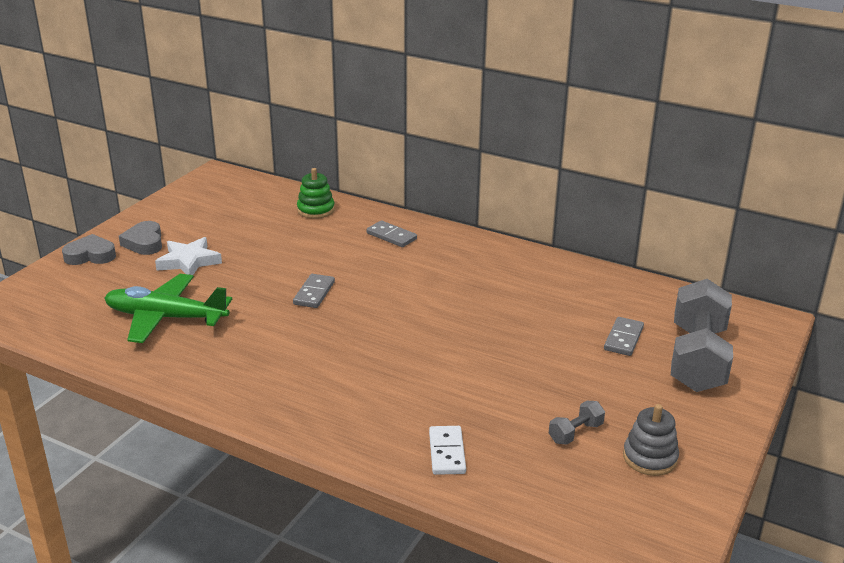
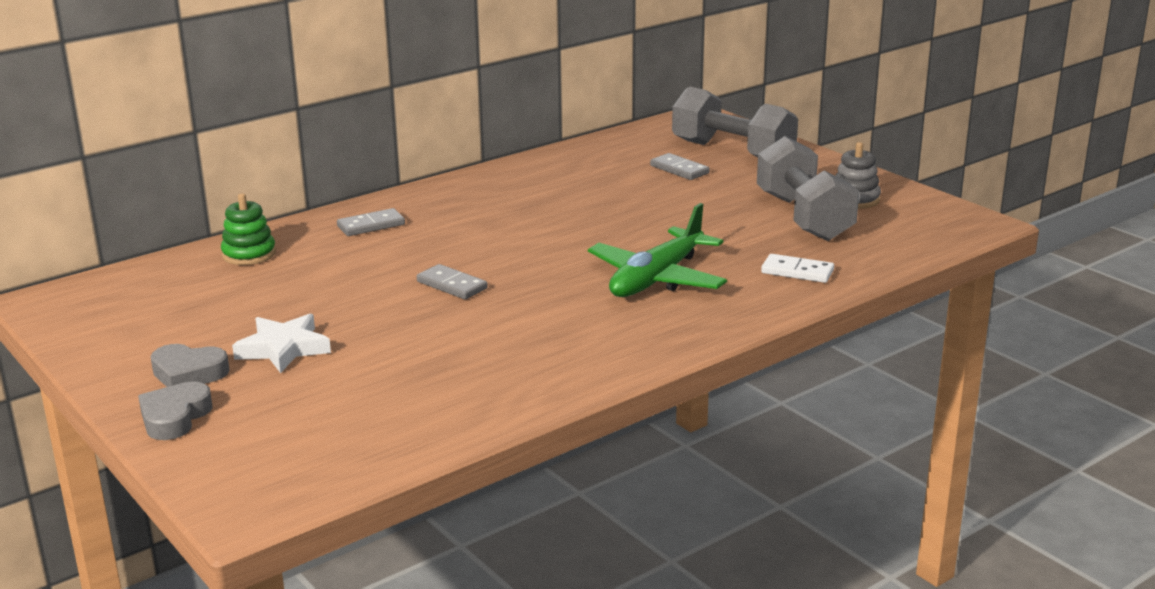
camera: 65 degrees left, 5 degrees down
(165, 318) = (413, 379): green plane -> green plane (656, 279)
(575, 433) = (804, 217): grey dumbbell -> grey dumbbell, size x2.40

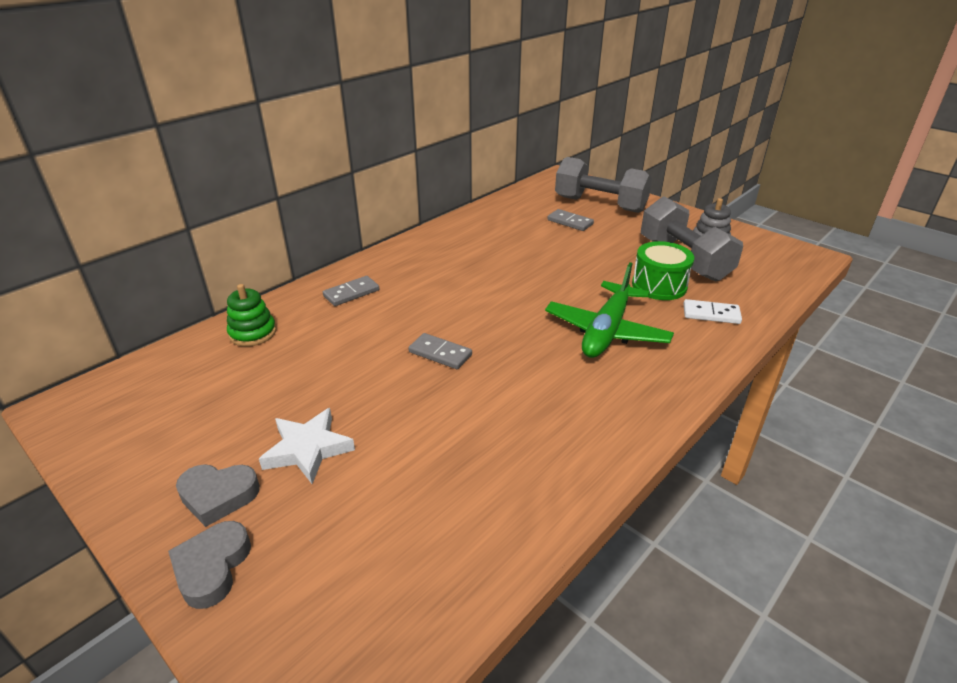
camera: 10 degrees left, 10 degrees up
(752, 241) = (659, 285): none -> green drum

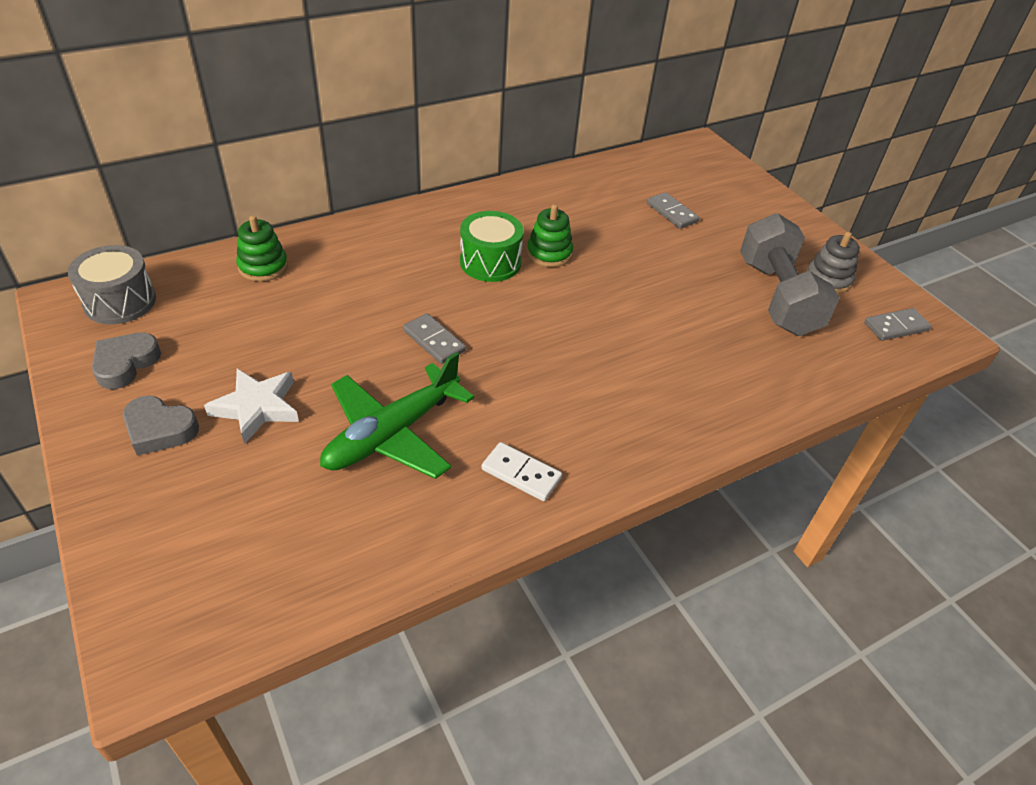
camera: 15 degrees right, 10 degrees up
(122, 394) = (120, 301): none -> grey drum
(212, 567) = (127, 494): grey heart -> grey heart (125, 364)
(351, 293) = (381, 245): grey domino -> grey domino (896, 327)
(495, 268) = (549, 253): none -> green stacking toy
(600, 204) = (723, 197): grey dumbbell -> none
(606, 331) = (626, 364): green plane -> green plane (391, 434)
(659, 285) = (724, 323): green drum -> green drum (490, 262)
(711, 314) = (761, 375): white domino -> white domino (521, 473)

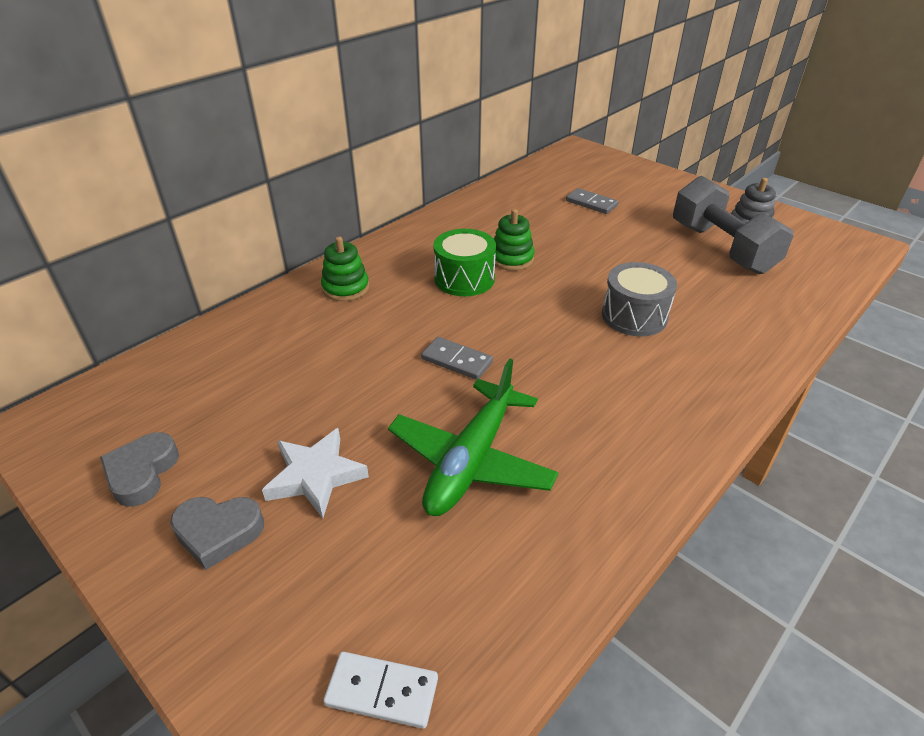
camera: 15 degrees left, 5 degrees down
(120, 301) = (103, 410): grey drum -> grey drum (634, 316)
(263, 266) = (245, 336): green stacking toy -> green stacking toy (345, 288)
(521, 473) = (618, 460): white domino -> white domino (382, 691)
(896, 327) = (826, 248): grey domino -> none

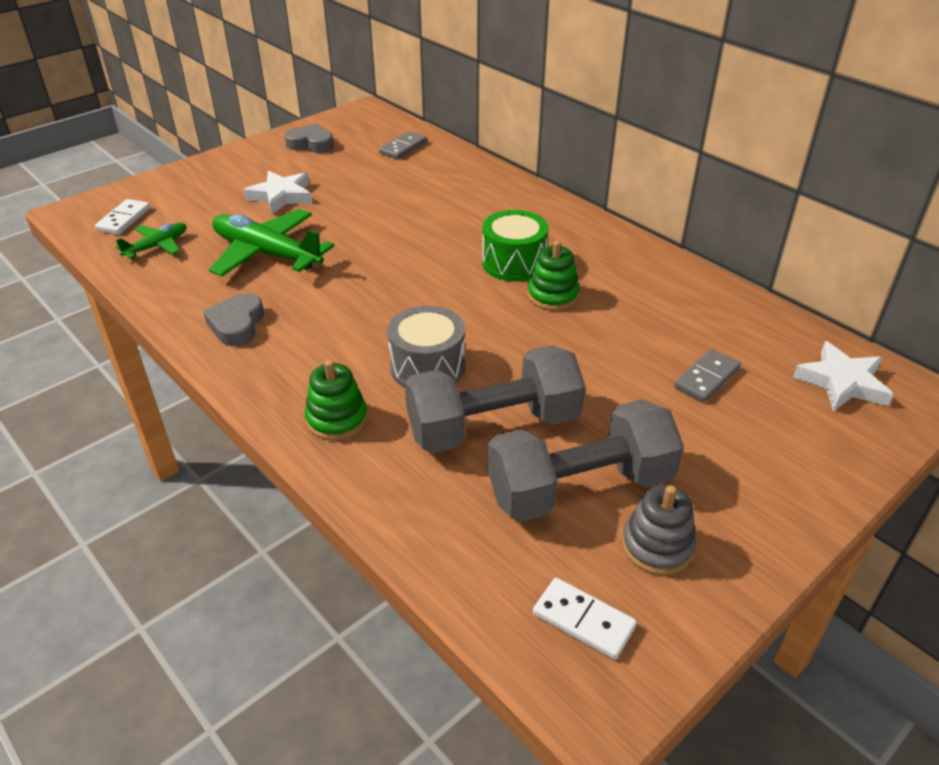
camera: 95 degrees right, 0 degrees up
(218, 532) = (253, 169): grey heart -> grey heart (237, 325)
(345, 288) = (503, 201): green stacking toy -> green stacking toy (337, 419)
(457, 360) = (383, 253): grey domino -> grey domino (403, 148)
(467, 601) = (157, 246): none -> green plane
(576, 165) = (842, 382): none -> white star
(686, 281) = (493, 426): none -> grey dumbbell
(819, 248) = (583, 620): none -> white domino

